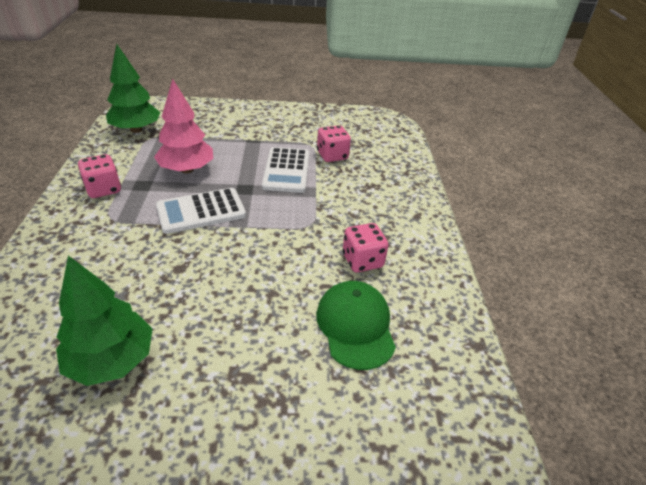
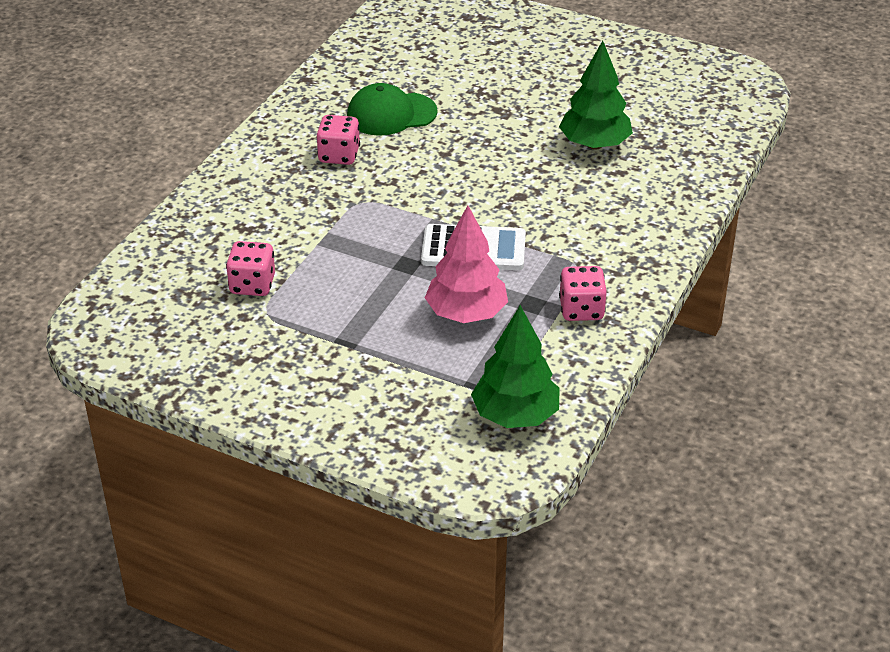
camera: 150 degrees left, 0 degrees up
(286, 170) = (334, 277): white calculator -> none
(355, 326) = (391, 114): green cap -> green cap turned 60 degrees clockwise

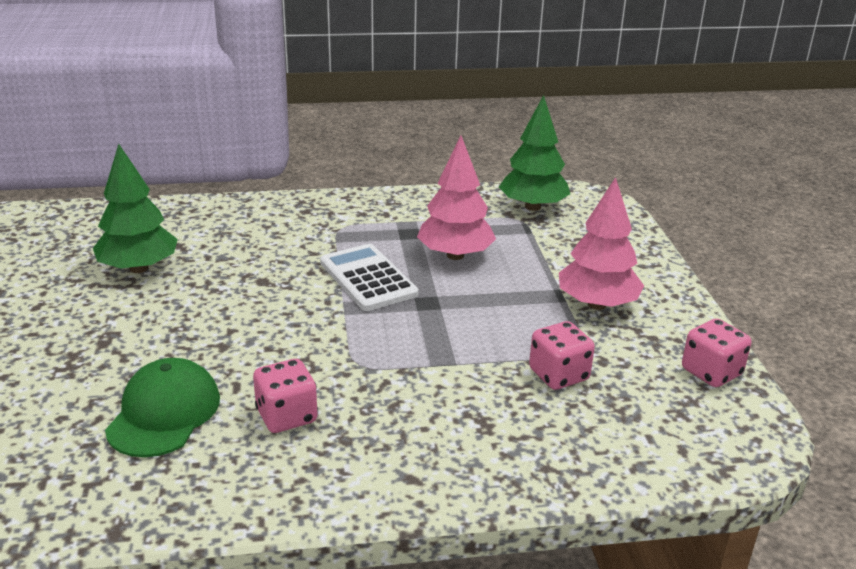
camera: 125 degrees left, 10 degrees down
(311, 356) = (597, 304): none -> pink tree
(391, 114) = (164, 413): green cap -> green cap turned 120 degrees counterclockwise
(581, 310) = (392, 214): pink dice -> pink dice (711, 372)

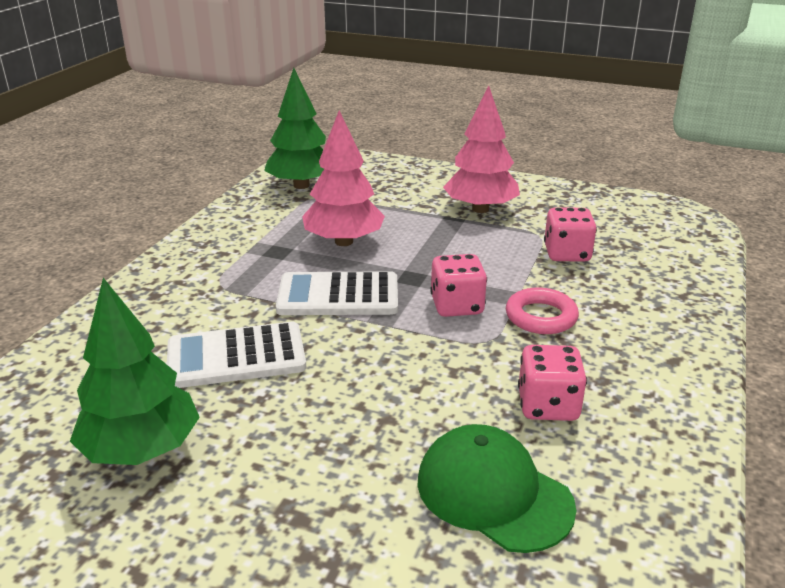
camera: 60 degrees left, 0 degrees up
(255, 265) = (236, 357): none -> white calculator
(422, 384) = (541, 317): none -> pink ring
(711, 372) = (599, 200): pink dice -> pink dice (457, 306)

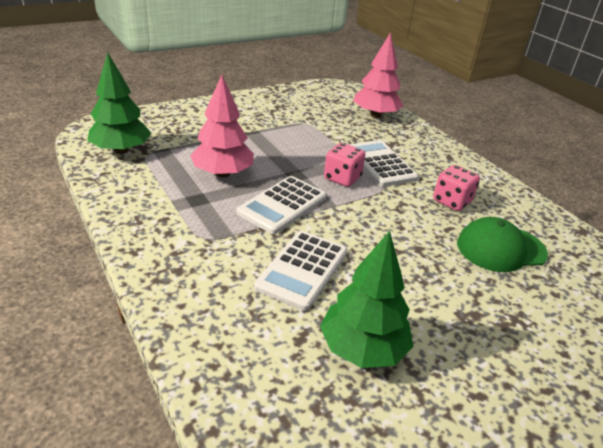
camera: 55 degrees left, 5 degrees up
(480, 209) = (254, 121): pink tree -> pink tree (375, 115)
(541, 317) = (380, 164): pink ring -> white calculator
(566, 254) = (334, 128): pink dice -> none

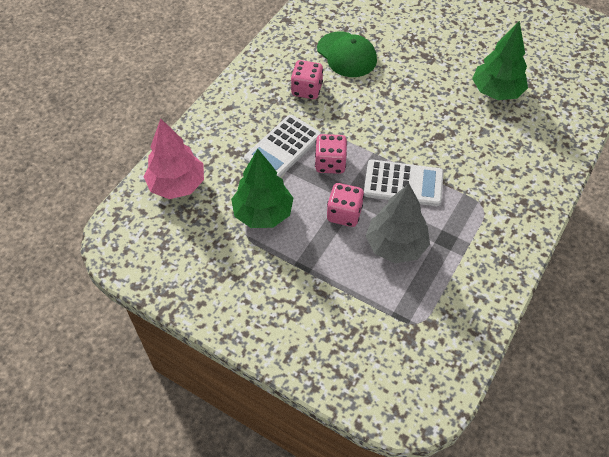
camera: 115 degrees left, 20 degrees up
(121, 150) = (430, 349): green tree -> green tree (263, 213)
(222, 173) = (395, 245): pink tree -> grey tree
(280, 164) = (344, 214): none -> pink dice
(302, 270) = (462, 141): white calculator -> none

